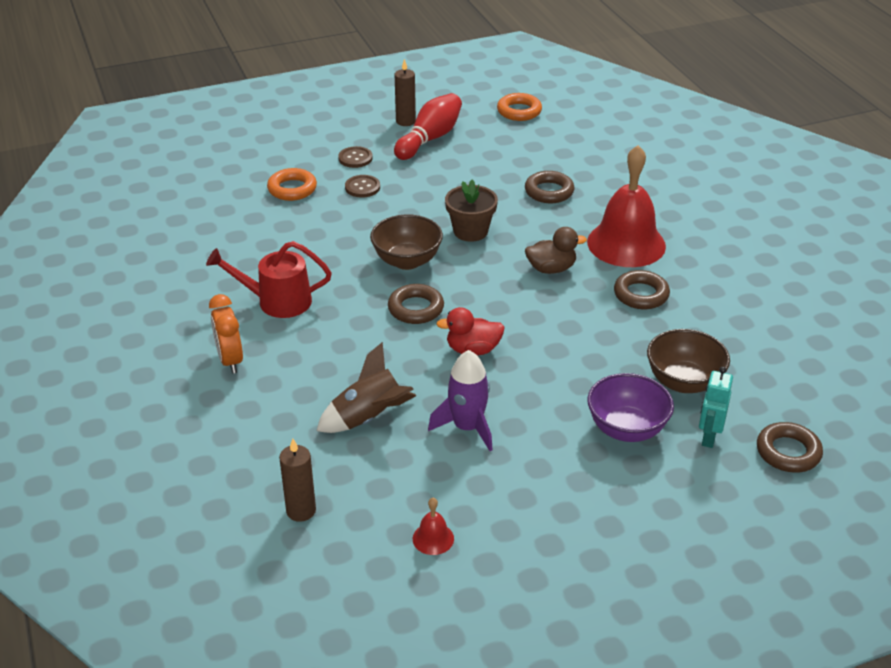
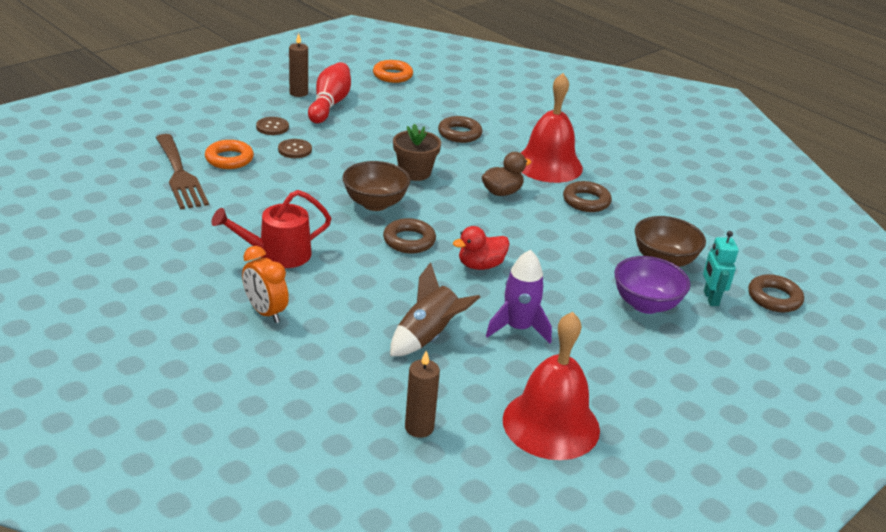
camera: 25 degrees left, 5 degrees down
(236, 200) = (180, 175): none -> brown fork
(433, 538) = (551, 424): red bell -> red bell, size x2.48

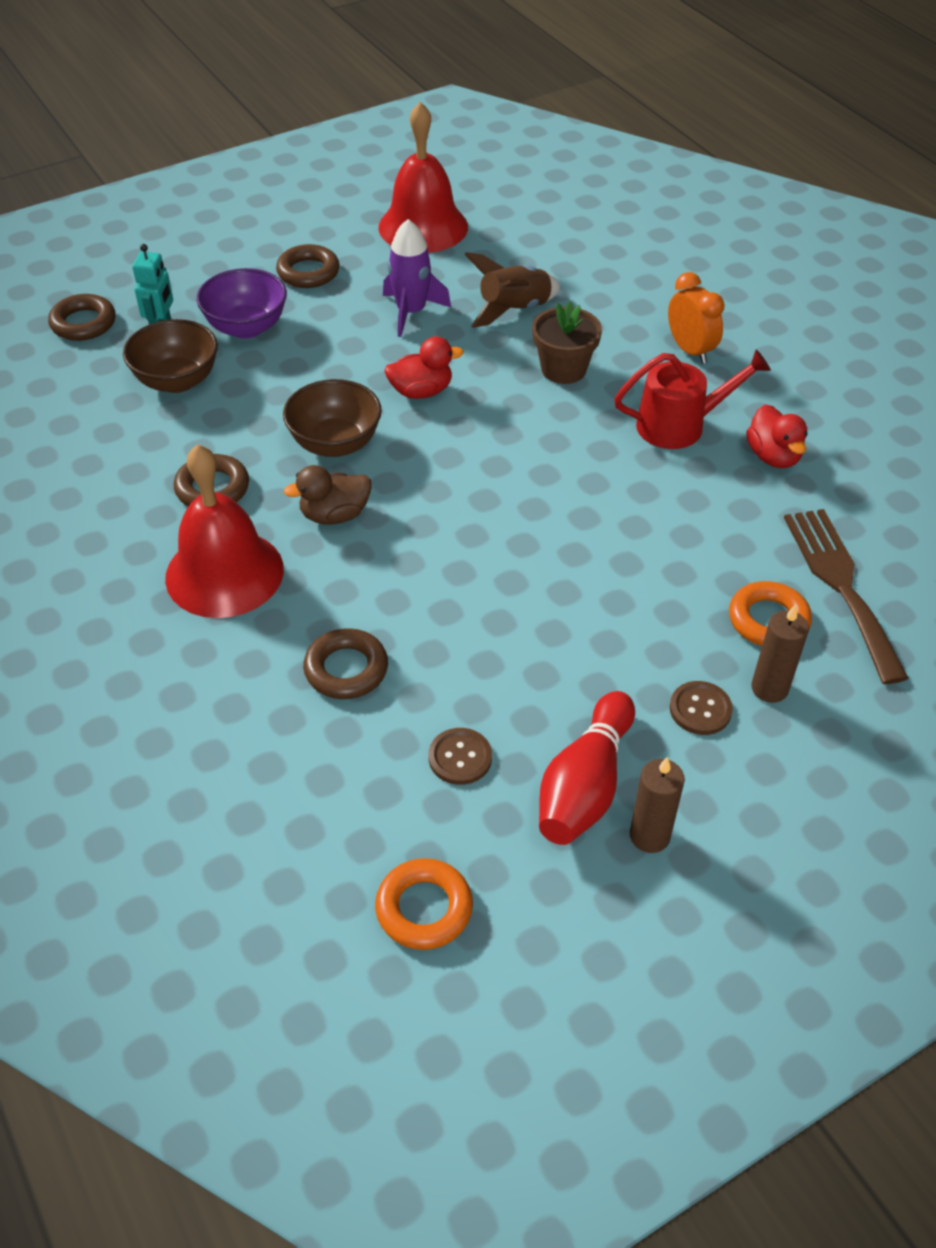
camera: 165 degrees left, 15 degrees up
(208, 239) = (773, 456): none -> red duck
(295, 150) = (657, 638): brown button -> brown button (460, 757)
(375, 203) = (537, 504): brown bowl -> brown bowl (335, 444)
(409, 241) = (503, 435): brown ring -> brown ring (308, 272)
(414, 172) = (460, 568): brown flower pot -> brown flower pot (563, 369)
(419, 427) = (545, 234): brown candle -> brown candle (769, 688)

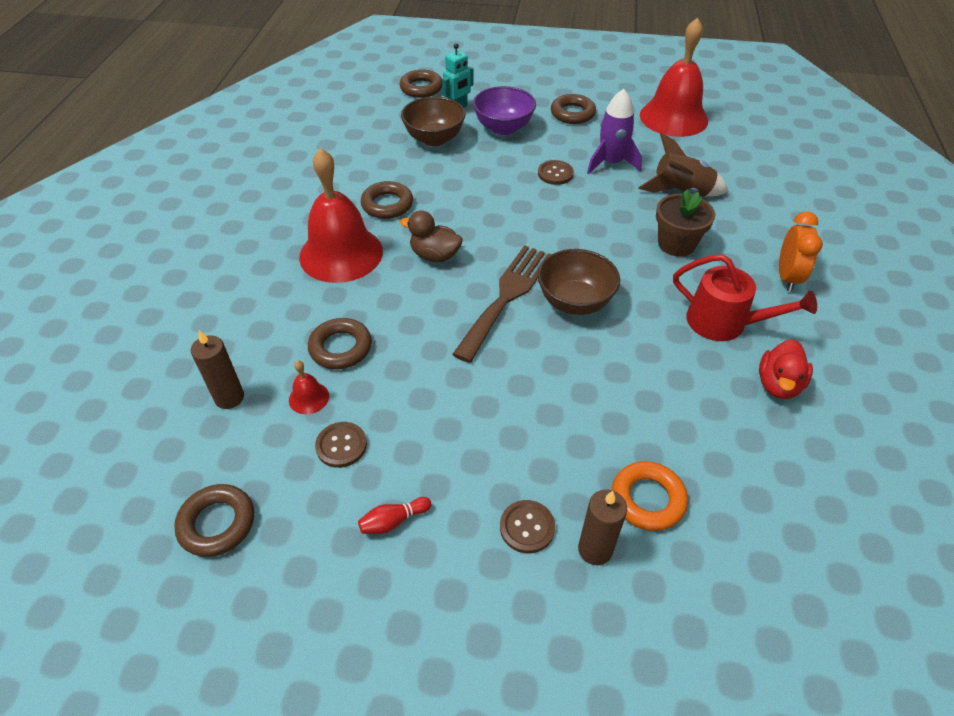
camera: 40 degrees right, 0 degrees up
(335, 444) = (481, 215): brown bowl -> brown bowl (574, 302)
(365, 354) = (555, 174): none -> brown button
(372, 737) = (309, 398): none -> red bell
(421, 391) = (566, 211): red duck -> none
(424, 908) = (217, 523): orange ring -> brown ring
(585, 785) = (393, 521): red bowling pin -> red bowling pin, size x0.45
(649, 836) = (396, 589): brown candle -> brown candle (229, 397)
(841, 585) = (736, 512): brown fork -> brown fork (507, 296)

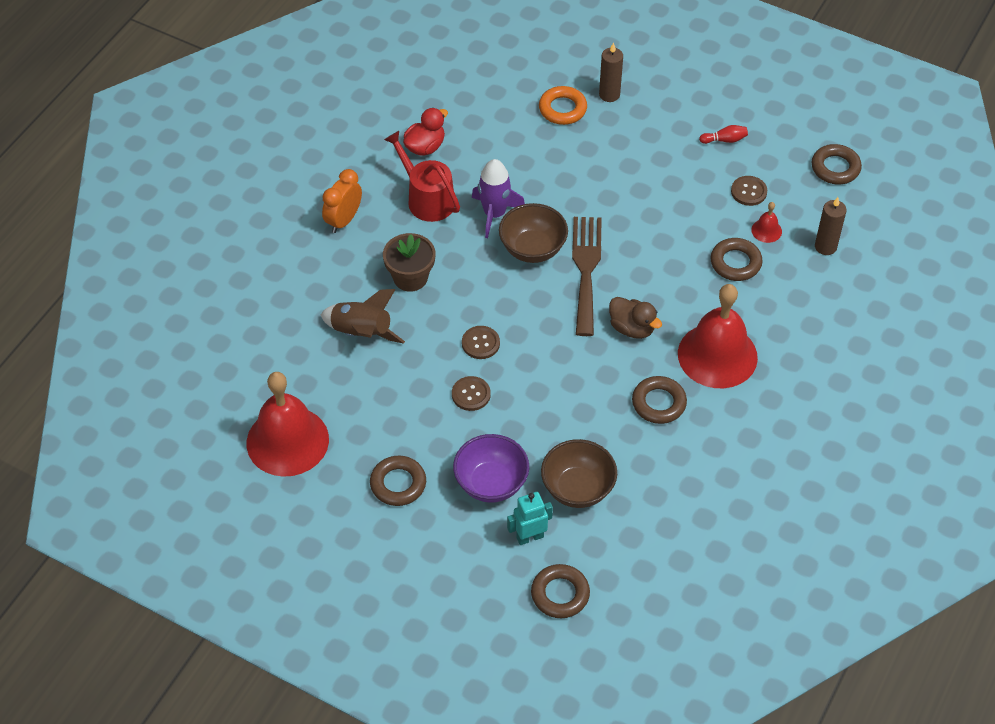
camera: 160 degrees left, 5 degrees up
(507, 296) = (586, 269): brown fork -> brown fork turned 135 degrees clockwise
(527, 527) = (644, 115): brown button -> brown button (480, 343)
(611, 163) = (404, 392): purple rocket -> purple rocket (494, 214)

